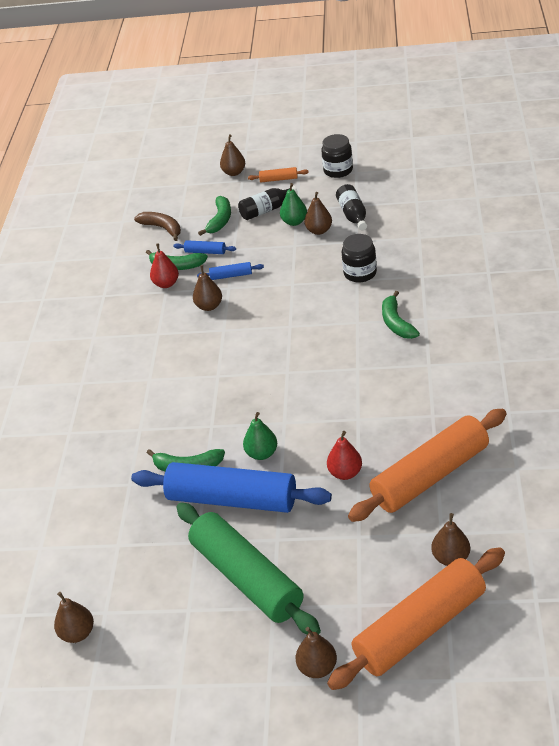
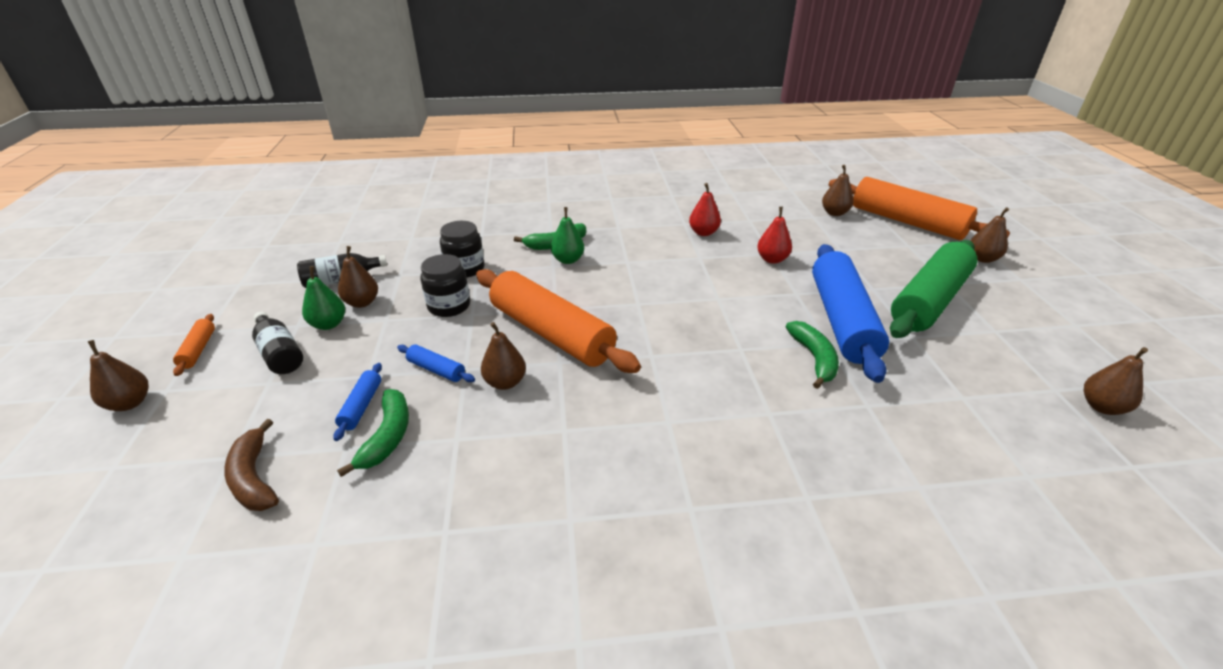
camera: 105 degrees left, 5 degrees down
(162, 228) = (254, 477): brown banana -> brown banana turned 60 degrees counterclockwise
(166, 284) = (435, 441): red pear -> red pear (703, 233)
(220, 220) = (276, 401): green banana -> none
(231, 276) = (436, 370): blue rolling pin -> blue rolling pin turned 45 degrees counterclockwise
(262, 453) = (769, 308): green pear -> green pear (568, 260)
(338, 170) = (222, 298): black jar -> black jar (449, 306)
(430, 476) = (756, 222): orange rolling pin -> orange rolling pin (551, 333)

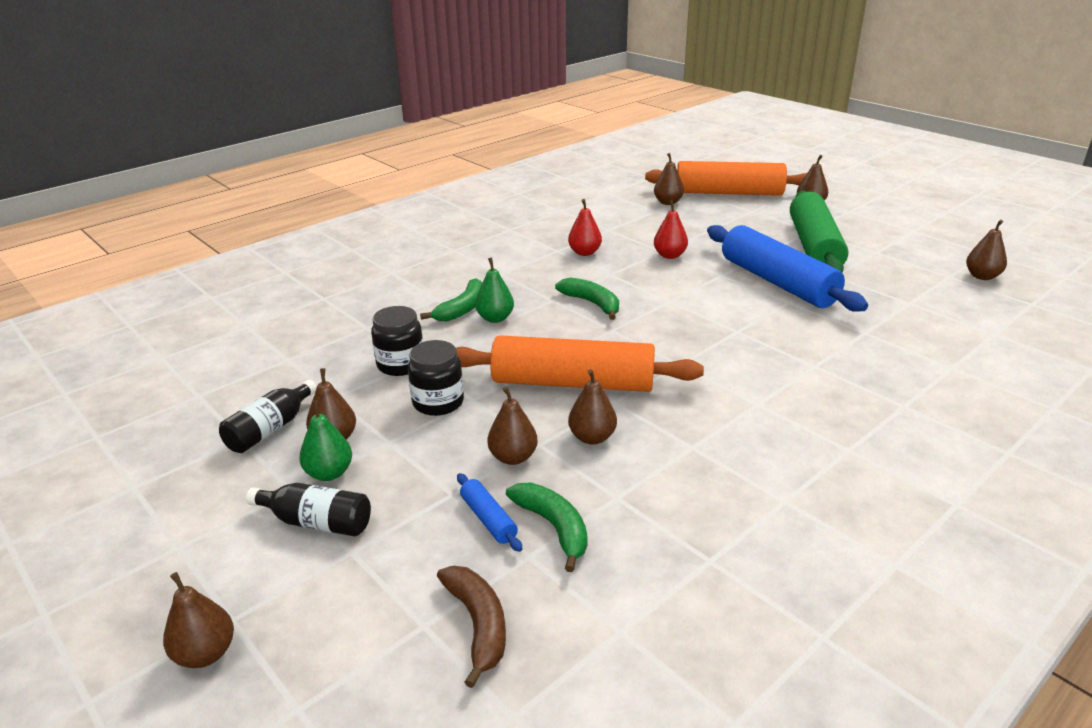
camera: 35 degrees left, 5 degrees down
(198, 350) = (201, 567): orange rolling pin -> none
(254, 477) = (478, 625): brown banana -> brown banana turned 135 degrees counterclockwise
(436, 370) = (513, 457): blue rolling pin -> brown pear
(814, 358) = (794, 316): green banana -> green banana (592, 303)

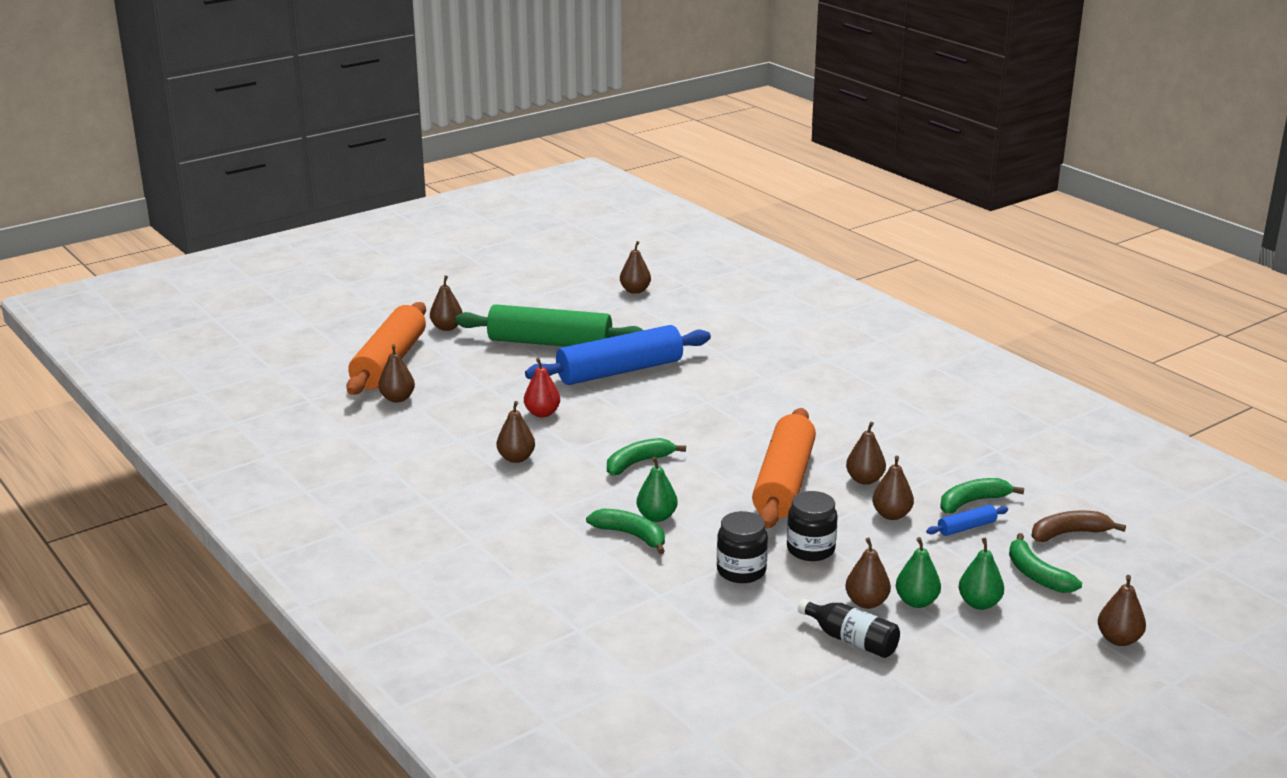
camera: 85 degrees left, 5 degrees down
(316, 522) = (979, 603): black bottle -> green pear
(373, 579) = (1036, 575): none -> green banana
(584, 252) = (516, 458): red pear -> brown pear

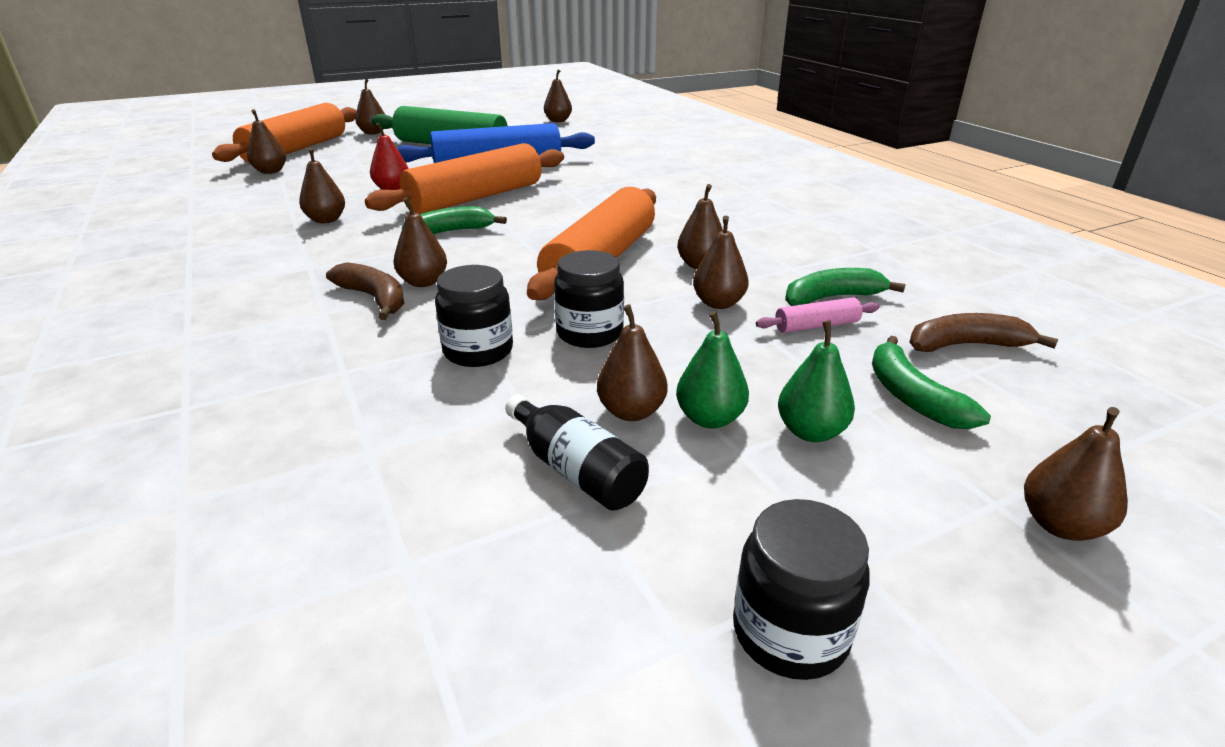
camera: 10 degrees right, 5 degrees up
(630, 419) = (475, 198): none -> orange rolling pin
(631, 535) = (374, 298): green banana -> brown banana
(656, 517) = (423, 282): green pear -> brown pear
(966, 527) = (816, 326): blue rolling pin -> pink rolling pin
(991, 700) = (790, 632): none -> black jar

